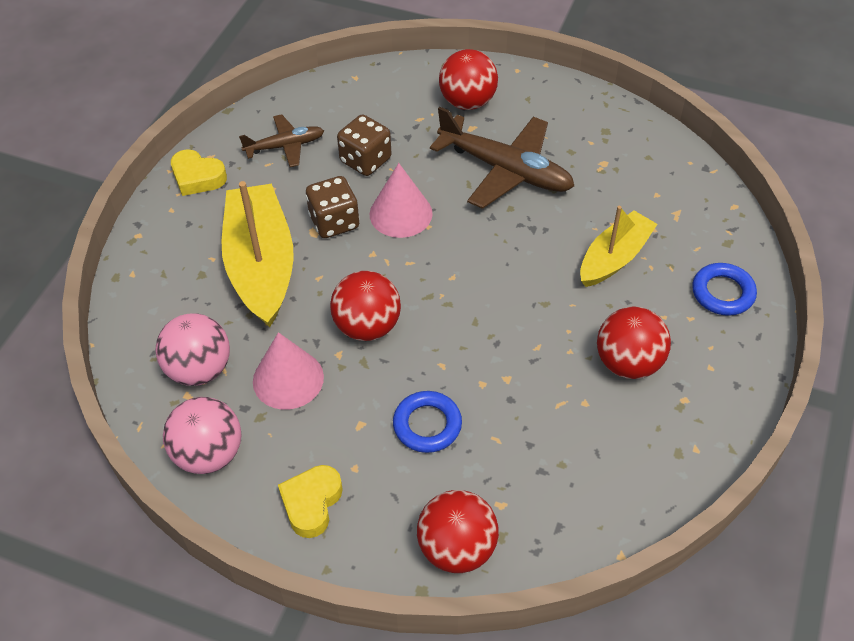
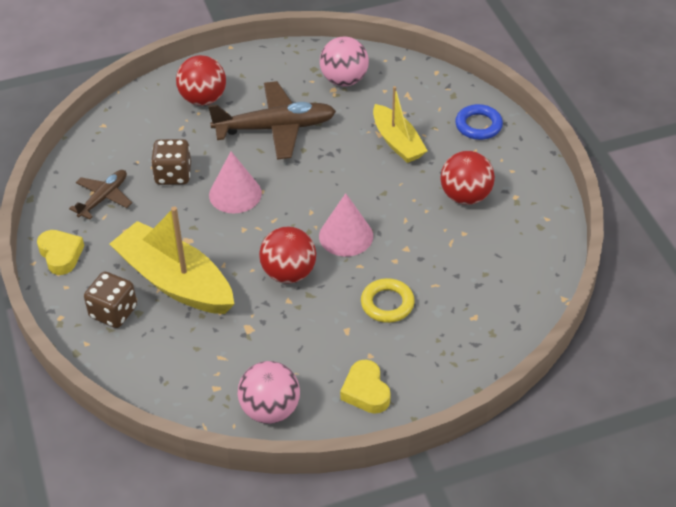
camera: 40 degrees left, 5 degrees down
(197, 177) = (61, 255): yellow heart -> yellow heart turned 105 degrees counterclockwise
(199, 369) = (206, 368): pink ball -> pink ball (344, 80)
(288, 379) = (272, 335): pink cone -> pink cone (346, 236)
(334, 222) = (195, 225): brown dice -> brown dice (113, 312)
(427, 425) = (387, 304): blue ring -> yellow ring
(457, 548) = (474, 355): red ball -> none
(614, 258) = (397, 142): yellow boat -> yellow boat turned 150 degrees clockwise

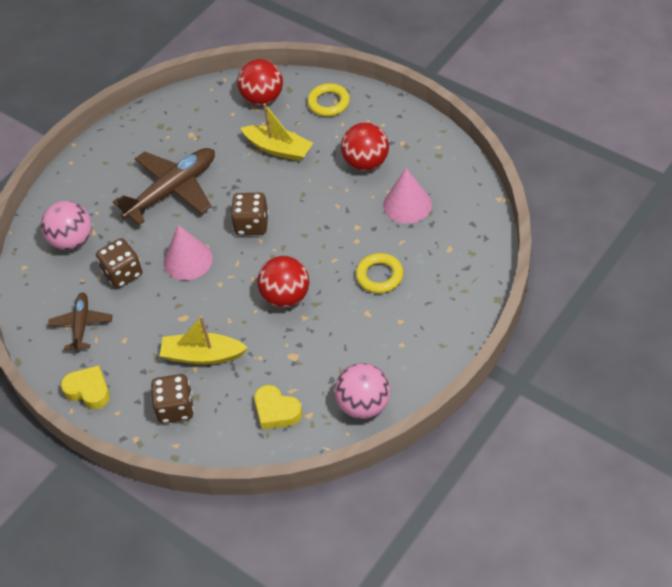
camera: 30 degrees left, 5 degrees up
(175, 281) = (202, 355): yellow boat -> yellow boat, size x0.62
(203, 99) = (90, 199): red ball -> red ball (262, 98)
(315, 194) = (251, 225): none -> brown dice
(344, 80) = (193, 122): pink ball -> pink ball (72, 240)
(346, 236) = (304, 243): pink cone -> pink cone (407, 204)
(366, 391) = (420, 349): yellow heart -> yellow heart (276, 411)
(478, 125) = (328, 103): blue ring -> yellow ring

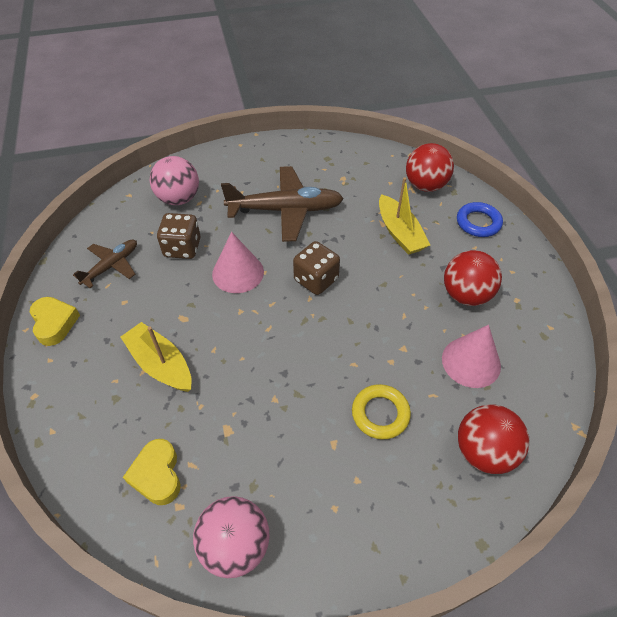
camera: 35 degrees right, 0 degrees up
(175, 408) = (90, 395): brown dice -> none
(286, 297) = (279, 366): red ball -> red ball (484, 451)
(328, 103) = (478, 223): yellow ring -> blue ring

